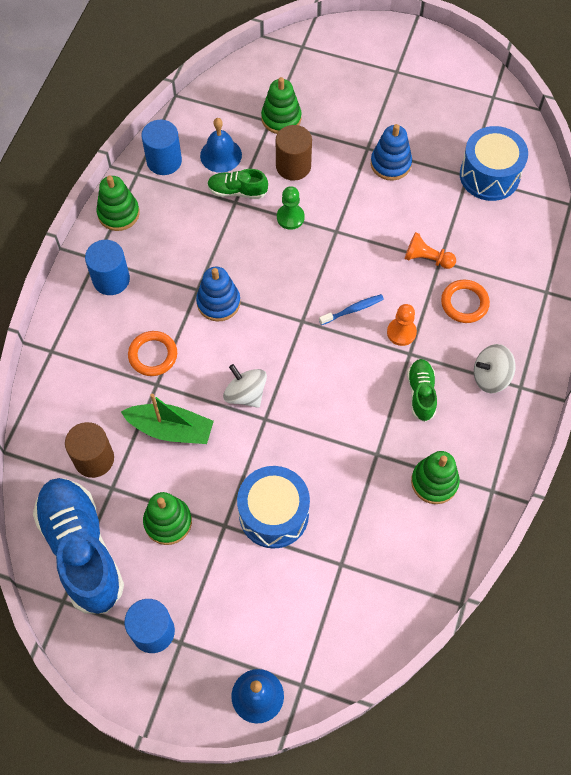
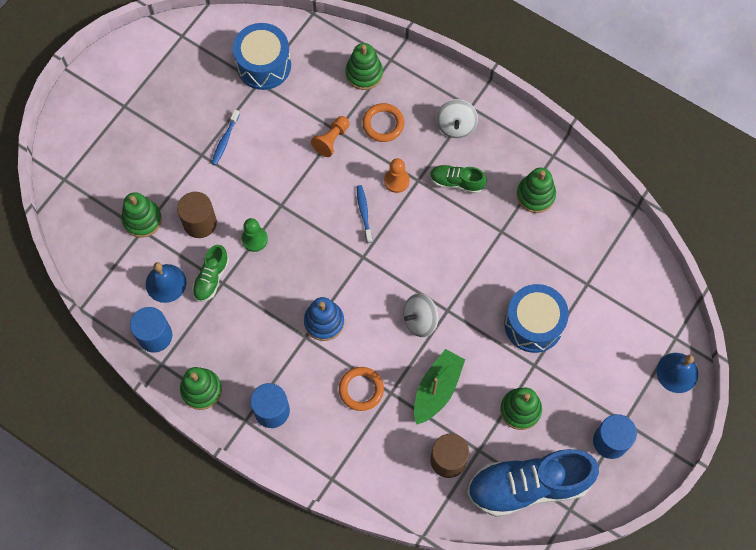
camera: 75 degrees left, 5 degrees up
(390, 164) = (225, 140): blue stacking toy -> blue toothbrush
(518, 270) = (364, 73): none -> green stacking toy

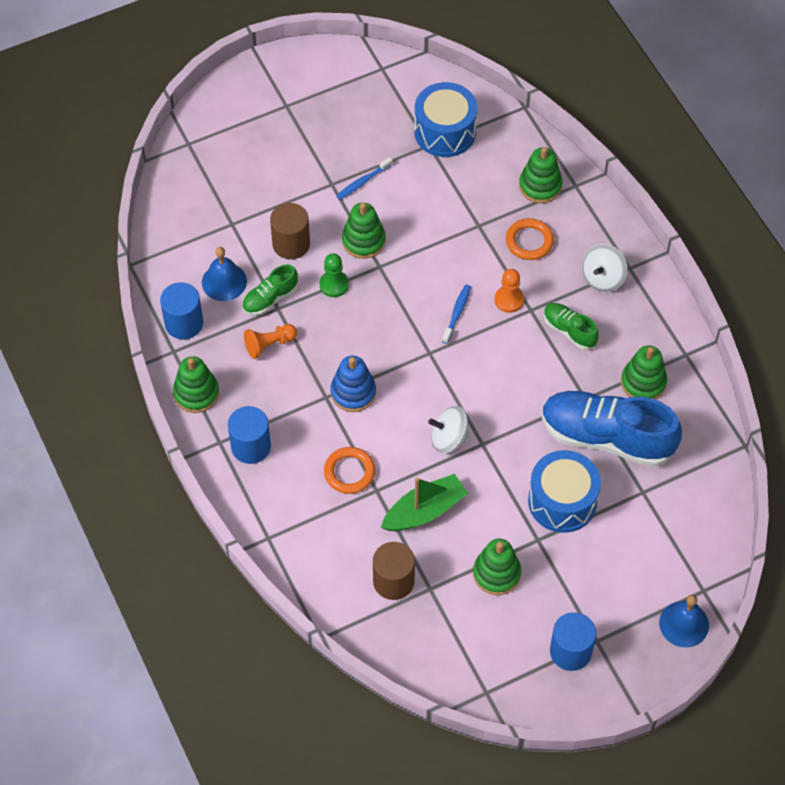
camera: 30 degrees right, 10 degrees down
(142, 219) = (238, 214): green stacking toy -> green stacking toy (363, 241)
(331, 140) = (468, 231): orange pawn -> orange pawn (269, 345)
(528, 485) = (459, 648): blue shoe -> blue shoe (606, 437)

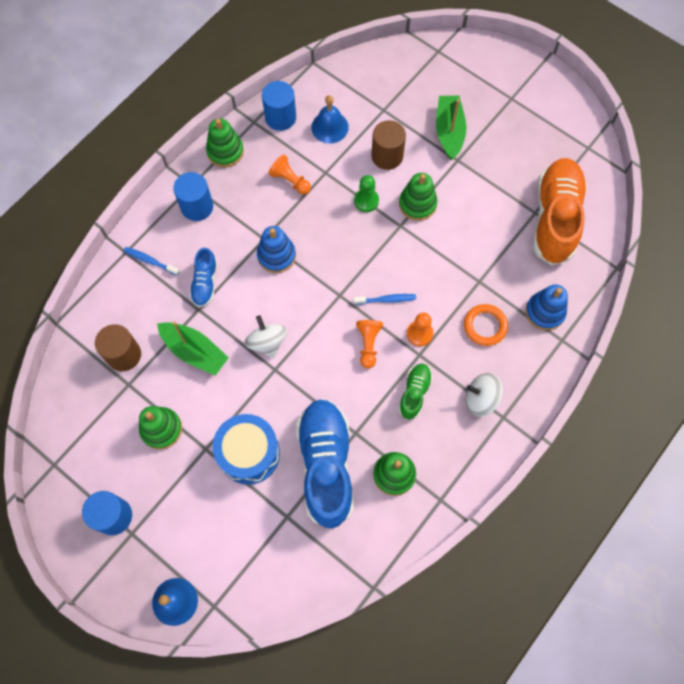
camera: 65 degrees right, 10 degrees up
(270, 298) = (331, 163): green shoe -> none
(294, 176) = (449, 131): none -> green boat
(349, 472) = (205, 283): orange ring -> blue shoe
(363, 182) = (472, 180): blue toothbrush -> blue toothbrush (150, 261)
(445, 132) = (555, 218): blue drum -> orange shoe
(498, 349) = (368, 344): none -> orange pawn
(540, 186) = (545, 312): green stacking toy -> blue stacking toy

